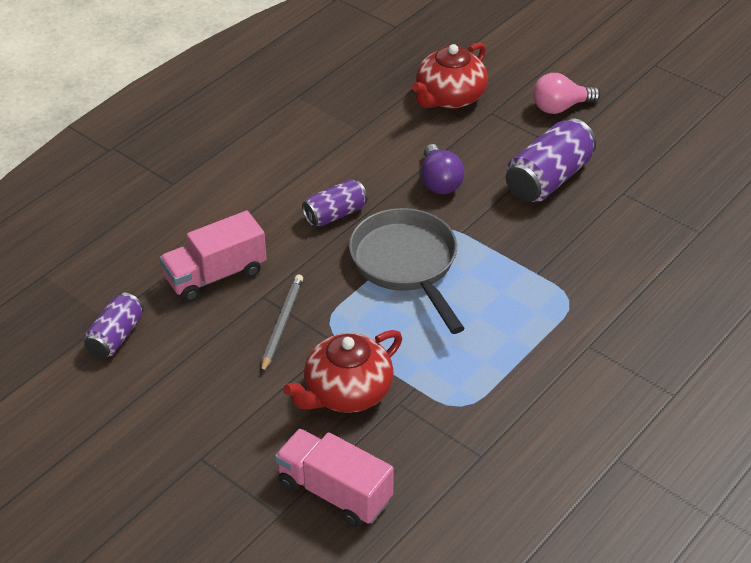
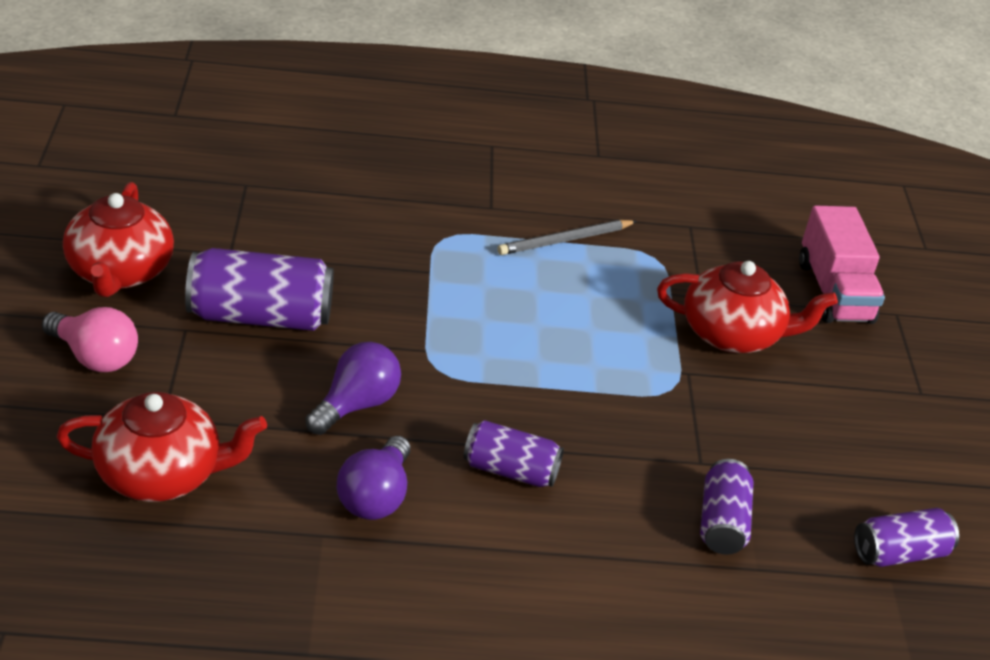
camera: 135 degrees left, 5 degrees down
(215, 275) = (722, 522): pink truck -> purple can
(282, 324) = (716, 424): grey pencil -> grey pencil (565, 240)
(366, 157) = (375, 496): none -> purple light bulb
(406, 264) = (524, 370): grey pan -> none
(634, 142) = (120, 272): none -> red teapot

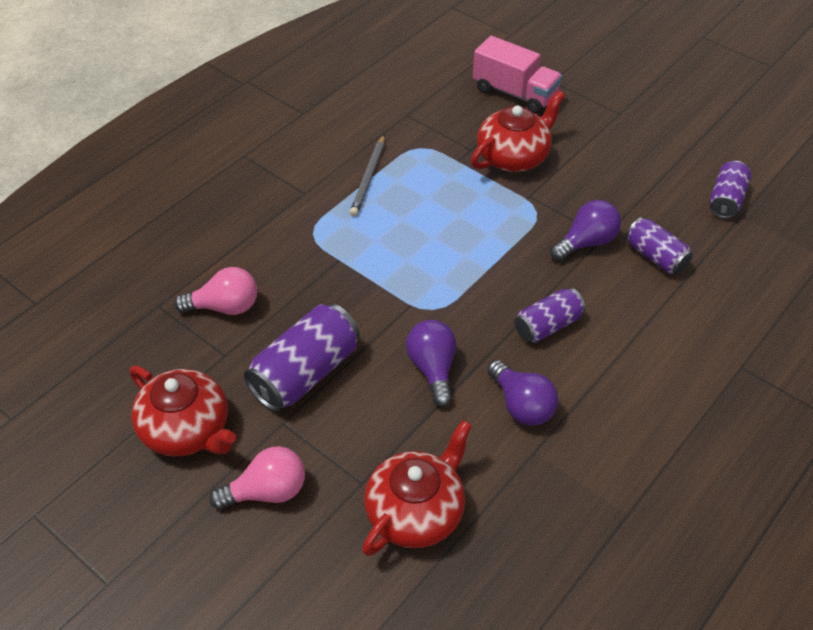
camera: 45 degrees left, 10 degrees up
(287, 225) = (225, 307): none -> pink light bulb
(672, 451) = (586, 242): none -> purple light bulb

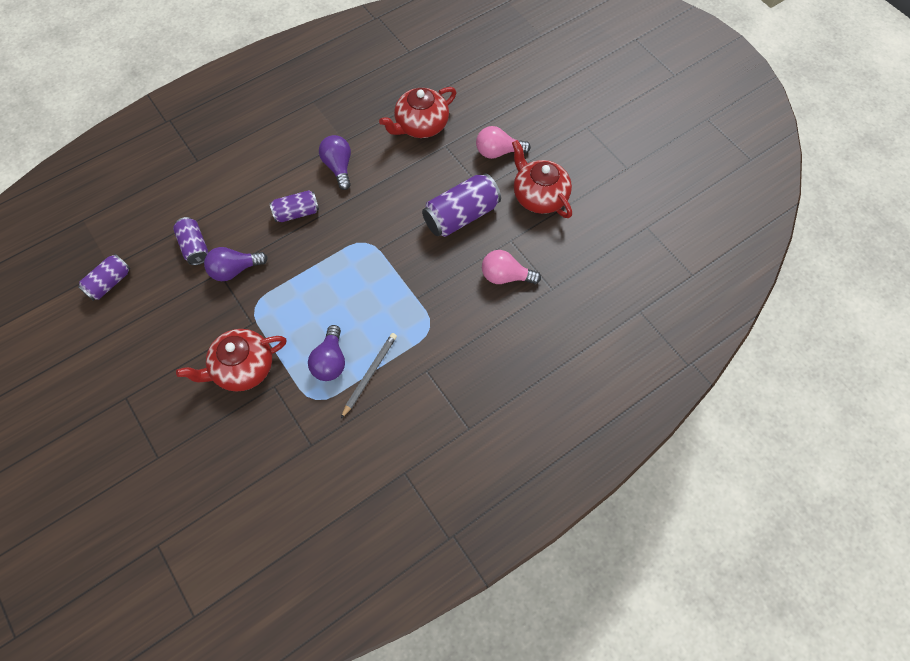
camera: 165 degrees left, 15 degrees up
(433, 369) = (381, 200): purple light bulb -> purple light bulb (330, 361)
(514, 93) = (201, 449): pink truck -> none

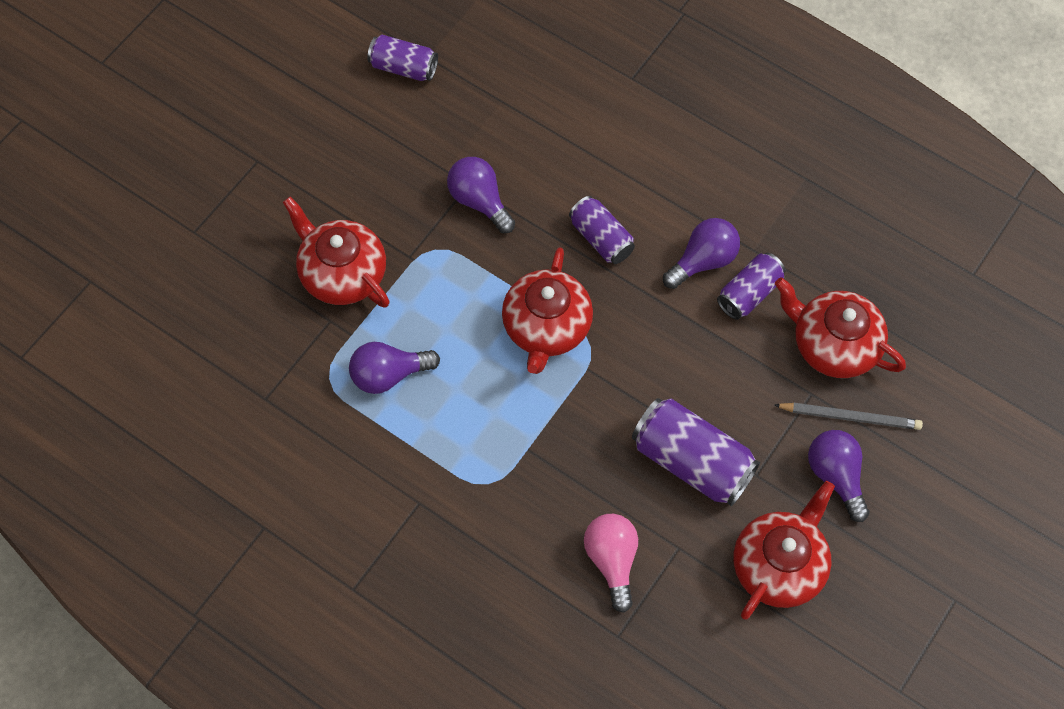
camera: 70 degrees right, 0 degrees up
(194, 247) = (495, 138): purple can -> purple can (749, 293)
(341, 261) = (546, 327): none -> red teapot
(370, 374) = (388, 431): grey pencil -> grey pencil (850, 417)
(498, 152) = (836, 476): pink light bulb -> purple light bulb

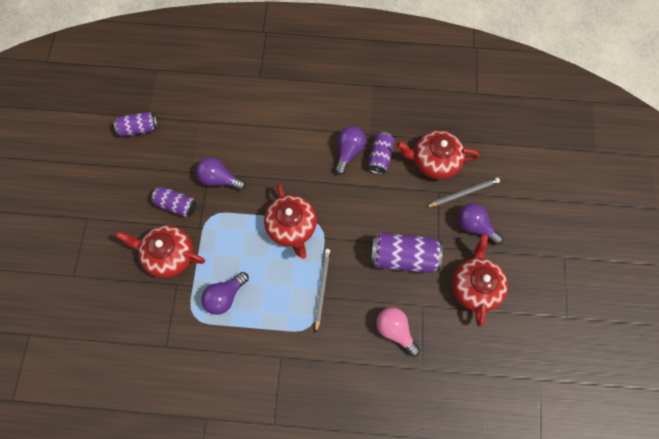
camera: 30 degrees left, 5 degrees up
(538, 440) = (322, 288): none -> grey pencil
(601, 238) = (292, 166): purple can -> purple can (176, 205)

